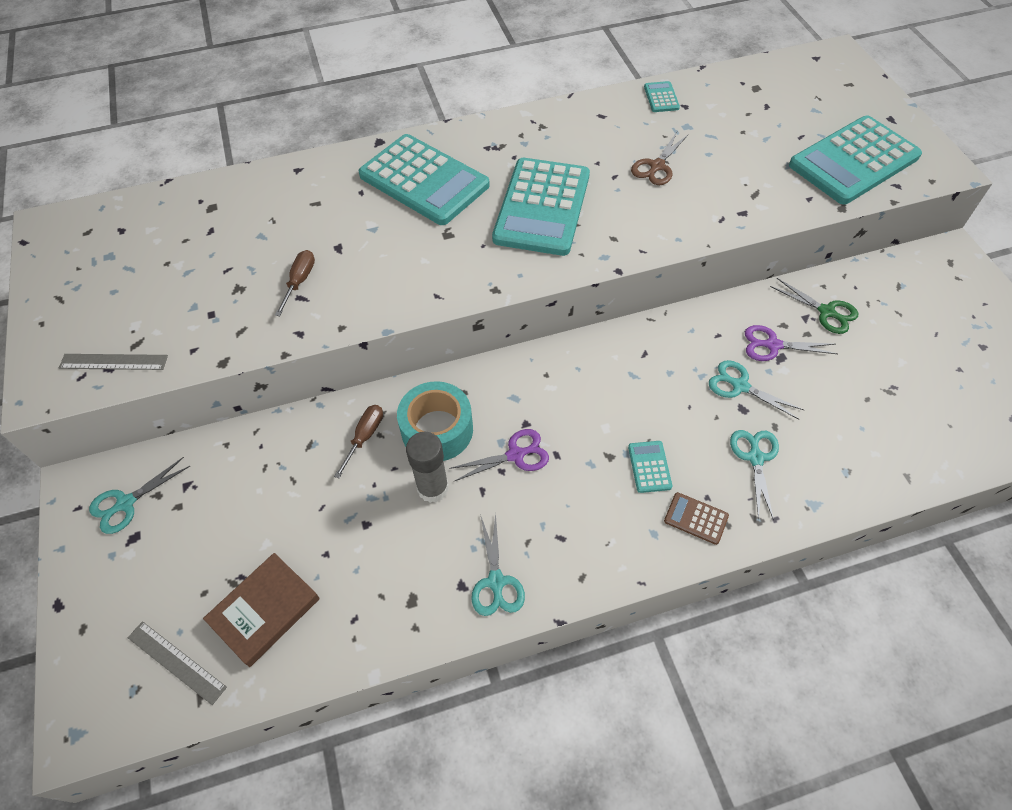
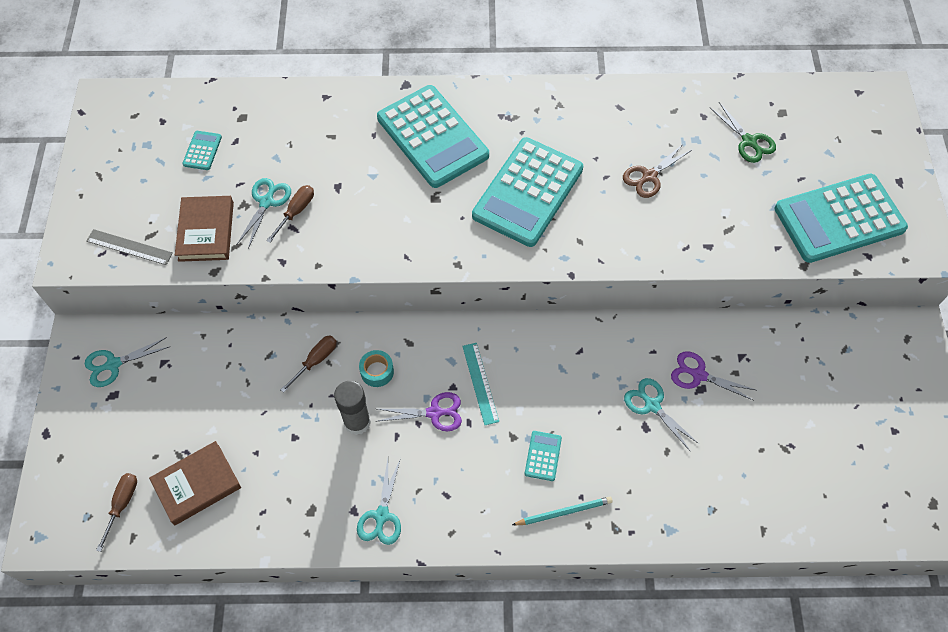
camera: 15 degrees right, 5 degrees up
(176, 662) = (122, 505): grey ruler -> brown screwdriver
(202, 324) = (206, 231): none -> brown book
(437, 430) = (377, 371): turquoise tape -> turquoise tape, size x0.53
(553, 412) = (480, 383): none -> turquoise ruler
(661, 97) = (684, 101): turquoise calculator -> turquoise calculator (202, 151)
(696, 518) = (564, 512): brown calculator -> turquoise pencil
(755, 458) = (637, 474): turquoise scissors -> turquoise scissors (266, 202)
(826, 312) = (763, 356): green scissors -> green scissors (748, 141)

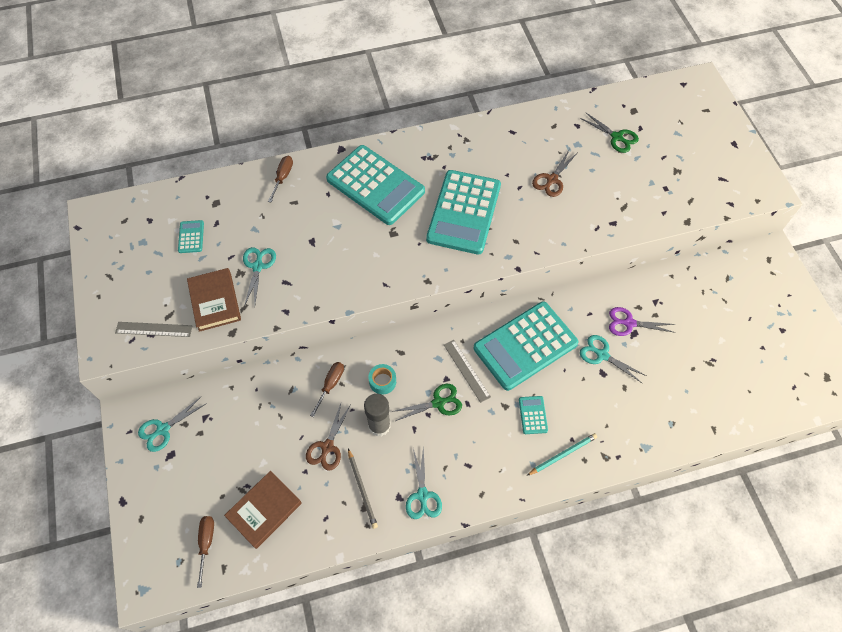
camera: 15 degrees left, 0 degrees up
(290, 431) = (327, 447): none -> brown scissors
(296, 212) = (284, 269): brown screwdriver -> brown screwdriver (283, 177)
(314, 490) = (362, 489): none -> grey pencil
(434, 413) = (438, 403): purple scissors -> green scissors
(480, 383) = (466, 370): turquoise ruler -> grey ruler
(839, 219) = (701, 181): turquoise calculator -> turquoise calculator (525, 346)

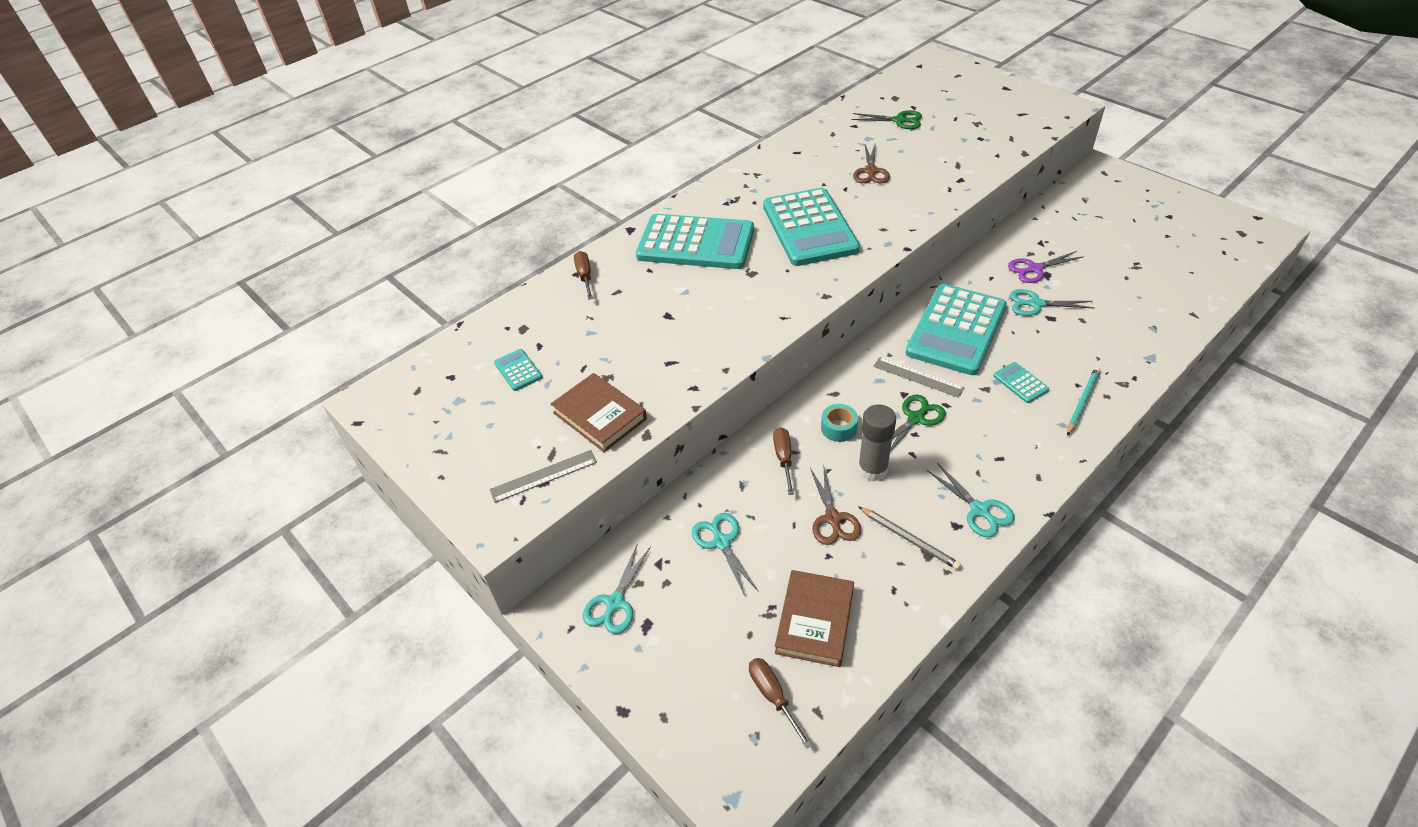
camera: 25 degrees left, 15 degrees down
(258, 266) = (624, 363): turquoise scissors -> turquoise scissors (721, 542)

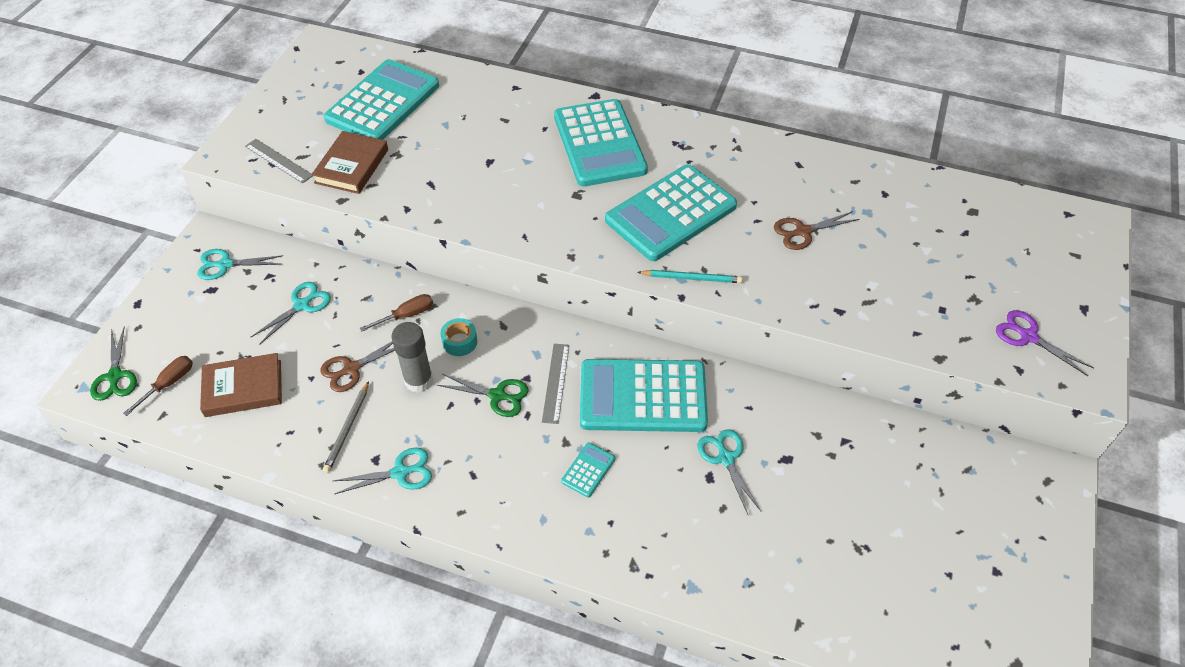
camera: 60 degrees right, 5 degrees up
(518, 370) = (383, 102): turquoise calculator -> turquoise calculator, size x2.50
(585, 276) = (514, 94): brown screwdriver -> none
(899, 120) = (925, 228): green scissors -> green scissors (115, 376)
(979, 510) = (400, 473): turquoise scissors -> turquoise scissors turned 135 degrees counterclockwise
(1034, 269) = (790, 445): purple scissors -> purple scissors (1028, 336)
(1082, 401) = (585, 531): turquoise pencil -> turquoise pencil (692, 278)

